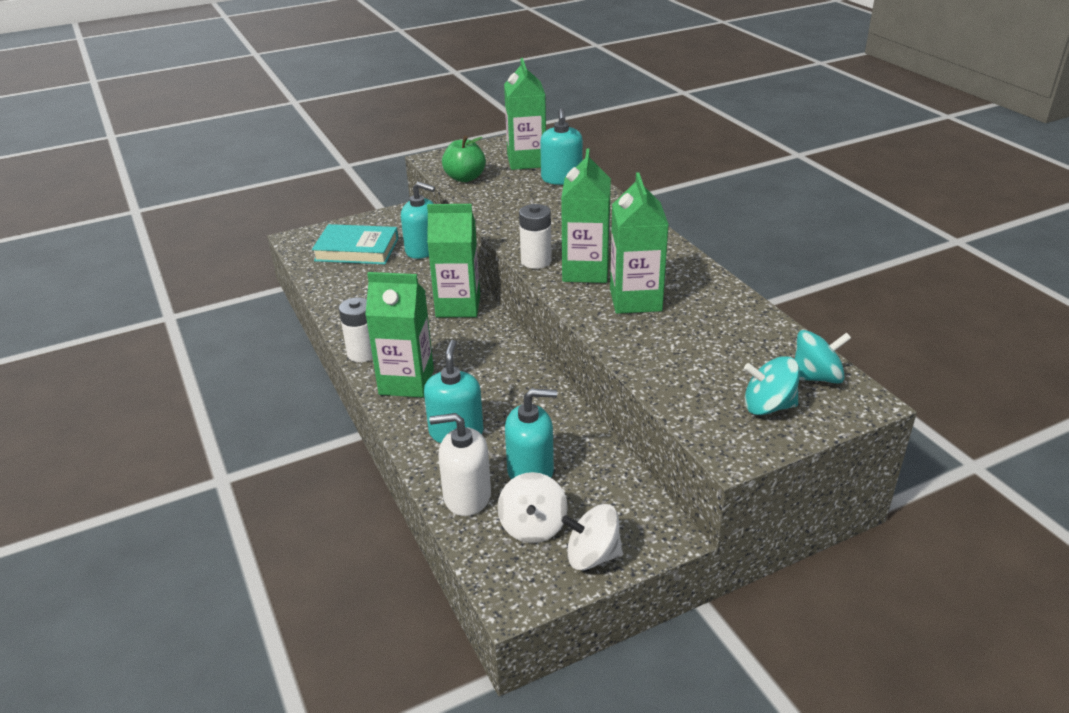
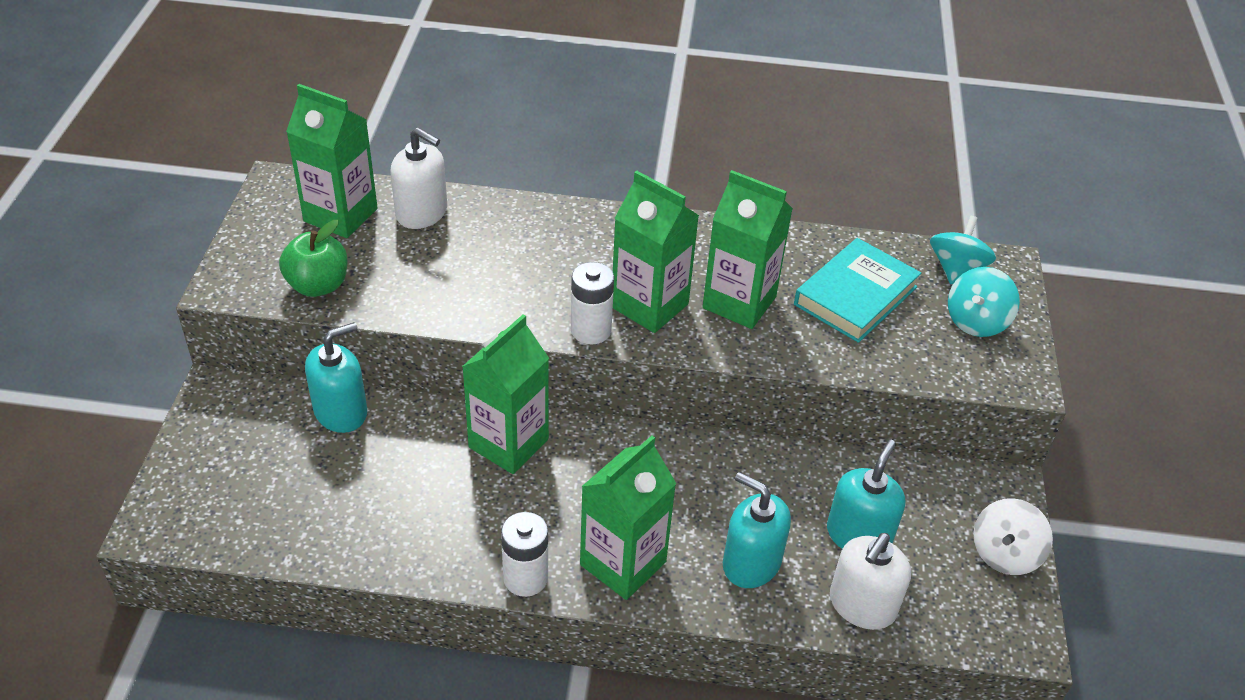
camera: 60 degrees left, 10 degrees up
(357, 250) = (264, 475): turquoise book -> turquoise book (855, 296)
(533, 526) = (939, 576): white spinning top -> none
(561, 178) = (422, 213): turquoise soap dispenser -> white soap dispenser

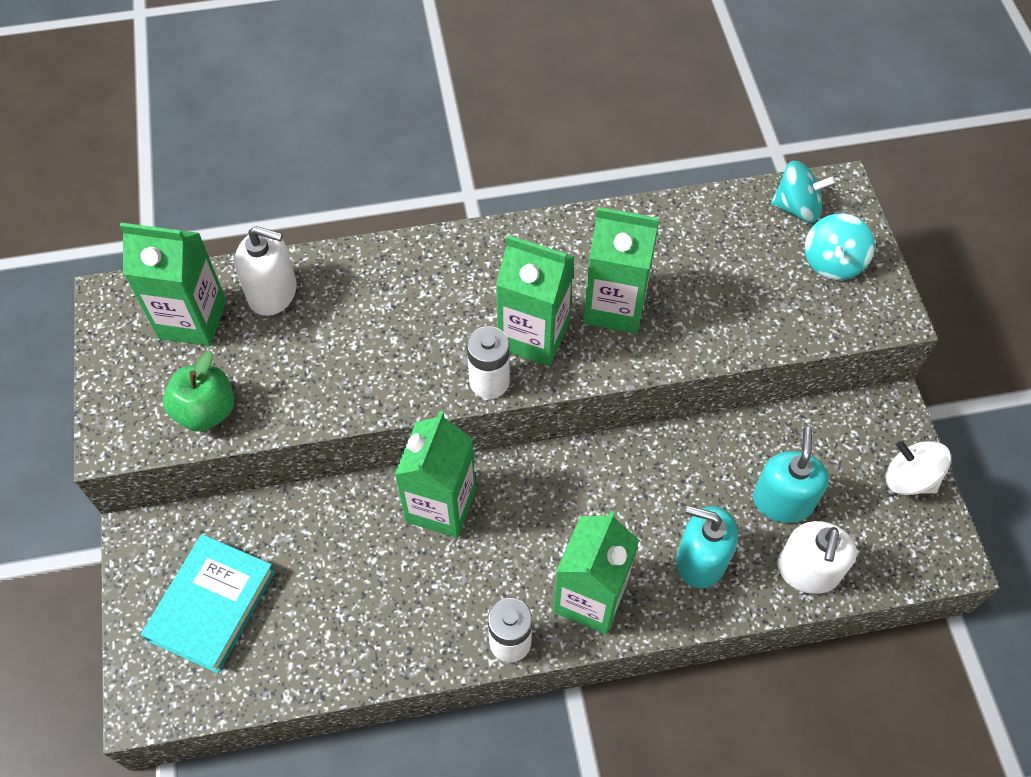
camera: 15 degrees left, 15 degrees up
(341, 412) = (270, 522): turquoise soap dispenser -> none
(855, 296) = (717, 266): turquoise book -> turquoise book (212, 605)
(956, 269) = (797, 207): turquoise spinning top -> turquoise spinning top turned 90 degrees clockwise
(1004, 553) = (909, 479): white spinning top -> white spinning top turned 105 degrees clockwise

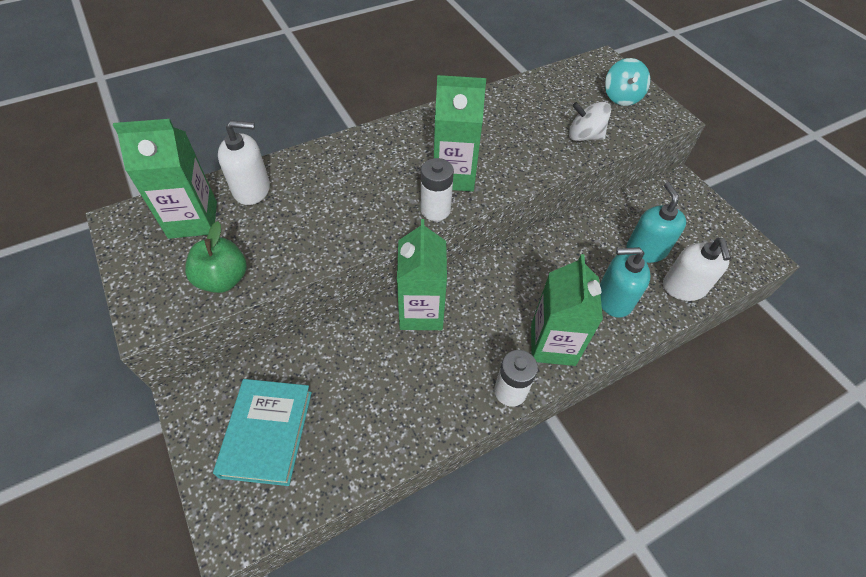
camera: 20 degrees left, 5 degrees down
(615, 306) = (500, 147): green carton -> none
(797, 207) = (585, 74): turquoise spinning top -> none
(909, 479) = (713, 218): white spinning top -> white spinning top (584, 136)

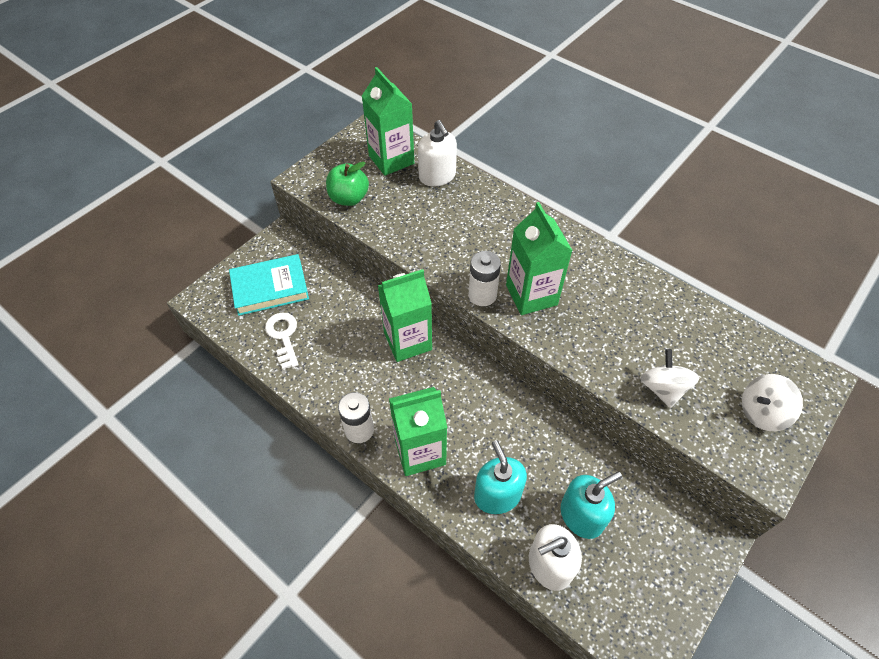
camera: 70 degrees right, 0 degrees up
(351, 436) = (283, 336): none -> white key
(621, 97) = (762, 412): turquoise spinning top -> white spinning top

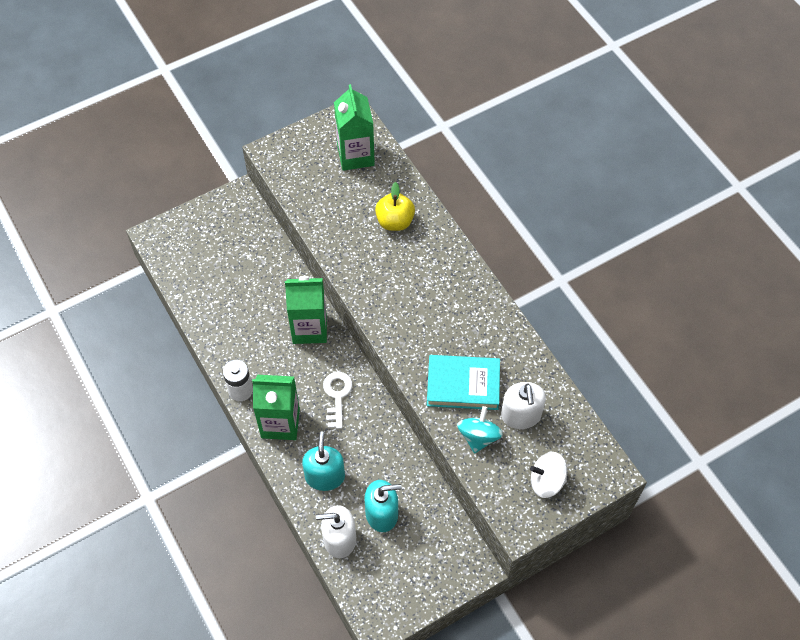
camera: 20 degrees right, 5 degrees up
(270, 288) = (214, 243): turquoise book -> turquoise book (463, 385)
(283, 336) = (210, 291): white key -> white key (337, 395)
(349, 198) = (302, 185): green apple -> none
(437, 176) = (389, 185): white soap dispenser -> white soap dispenser (521, 415)
(459, 206) = (395, 221): none -> yellow apple
(482, 295) = (374, 312): white battery -> none
(531, 295) = (415, 324): green carton -> none
(662, 388) = (478, 437): white spinning top -> turquoise spinning top

